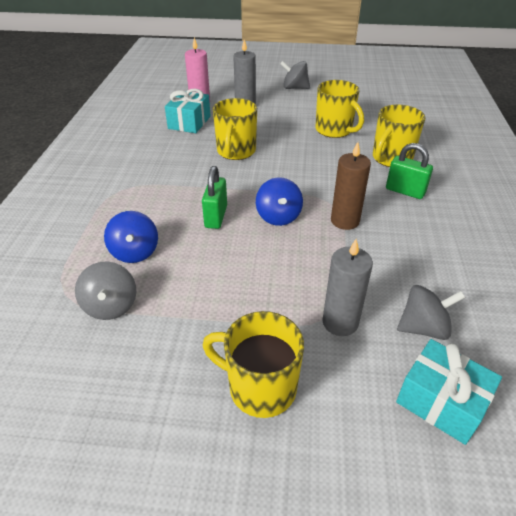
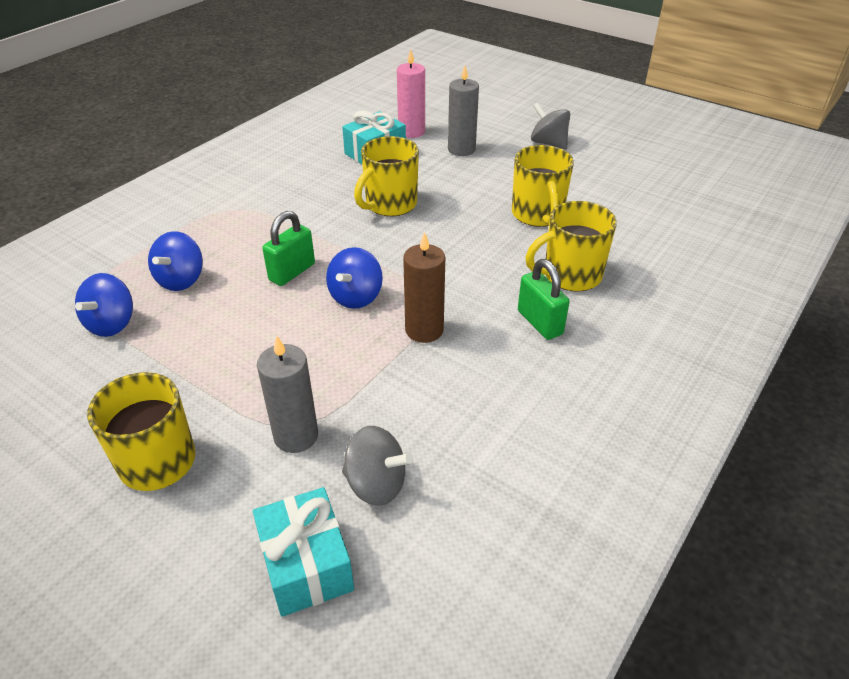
camera: 30 degrees right, 0 degrees up
(111, 306) = (112, 324): grey spinning top -> blue spinning top

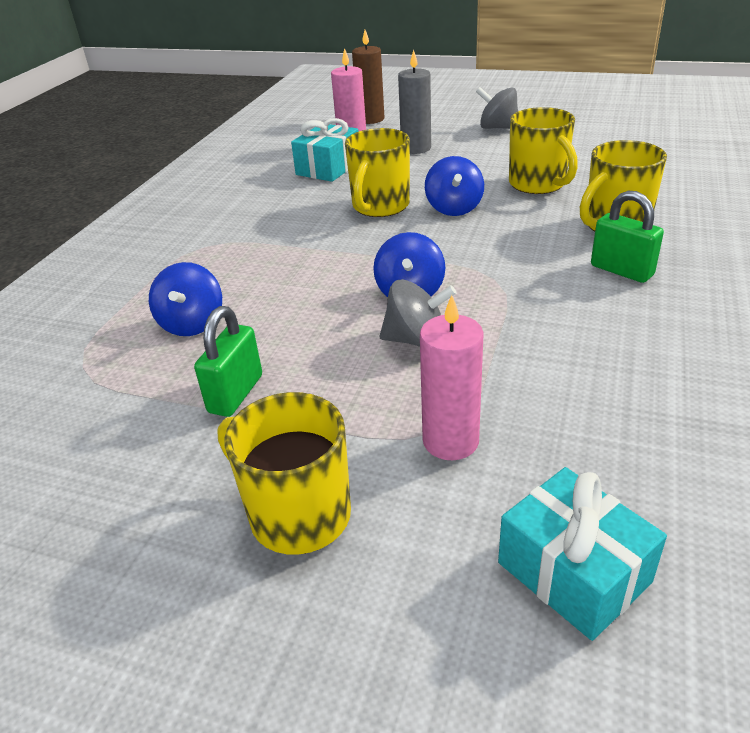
camera: 15 degrees left, 5 degrees down
(112, 324) = (135, 387): blue spinning top -> blue spinning top (454, 208)
(292, 272) = (319, 287): green padlock -> green padlock (235, 394)
(296, 436) = (450, 441): grey candle -> pink candle
(376, 484) = (582, 463): grey spinning top -> grey spinning top (416, 340)
(424, 330) = (509, 305): brown candle -> brown candle (370, 119)

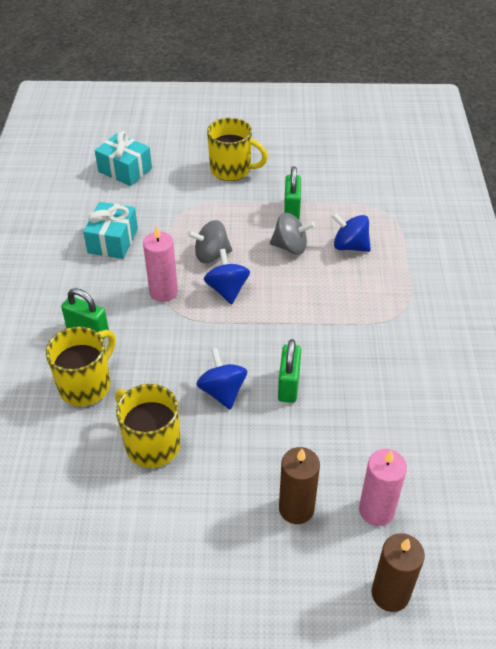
camera: 160 degrees right, 10 degrees up
(192, 324) = (350, 246): blue spinning top -> blue spinning top turned 45 degrees counterclockwise
(328, 168) = (373, 448): turquoise gift -> turquoise gift (113, 241)
(380, 206) = (288, 385): yellow mug -> green padlock
(416, 148) = (296, 508): grey candle -> brown candle
(450, 441) = (178, 205): pink candle -> pink candle (163, 292)
(498, 128) = (211, 583): grey spinning top -> grey spinning top (290, 247)

